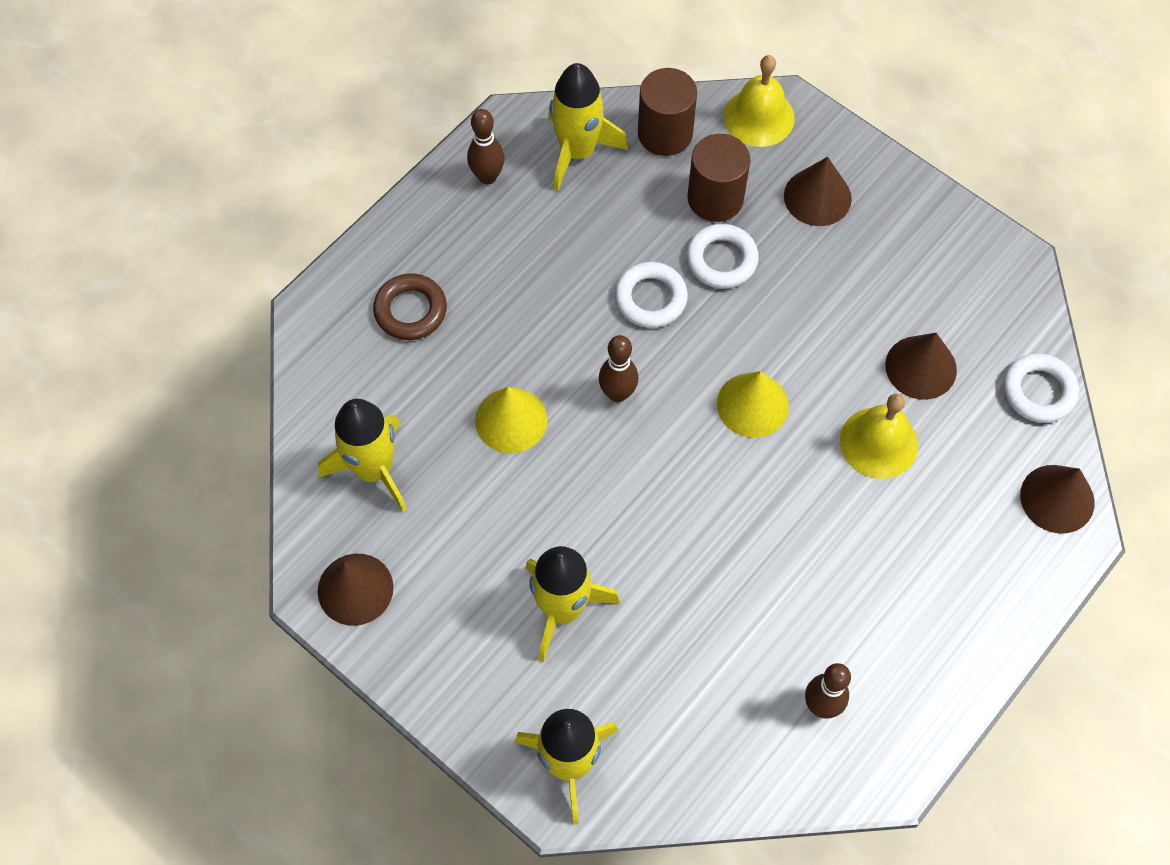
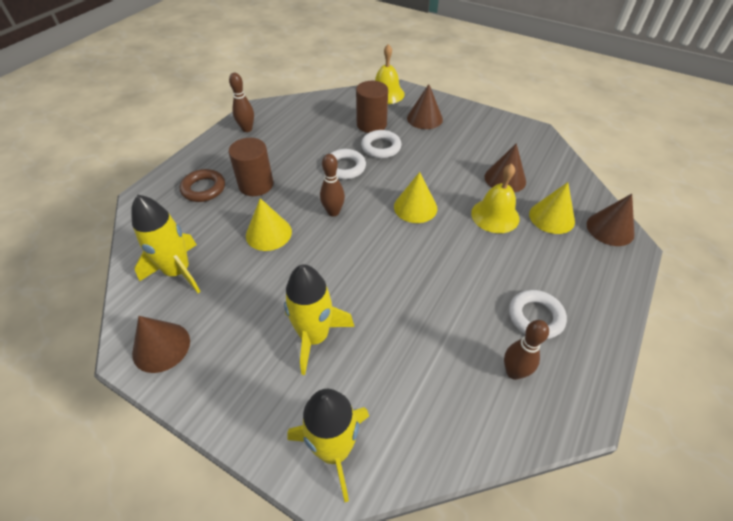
camera: 10 degrees left, 15 degrees down
(578, 151) = (295, 115): yellow rocket -> none
(665, 133) = (340, 104): brown cylinder -> brown cylinder (256, 185)
(970, 461) = (551, 217): none -> yellow cone
(1038, 391) = (574, 181): white ring -> white ring (535, 317)

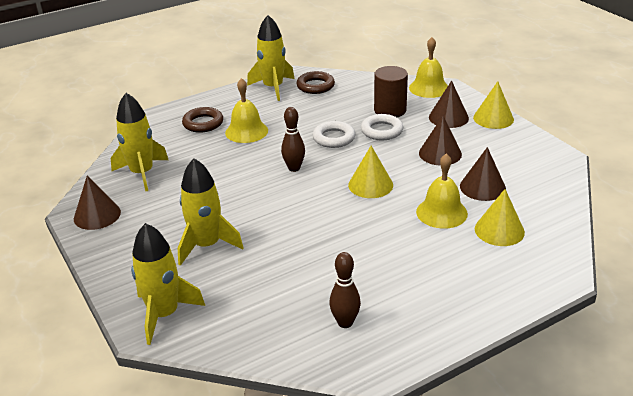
camera: 30 degrees right, 15 degrees down
(247, 129) = (273, 88): brown bowling pin -> yellow rocket
(256, 185) = (246, 131): brown cylinder -> yellow bell
(268, 233) = (228, 168): yellow cone -> yellow cone (493, 118)
(286, 117) = (315, 86): none -> brown ring
(535, 317) = (403, 295): white ring -> none
(610, 229) = (553, 257): brown cone -> brown cone (440, 153)

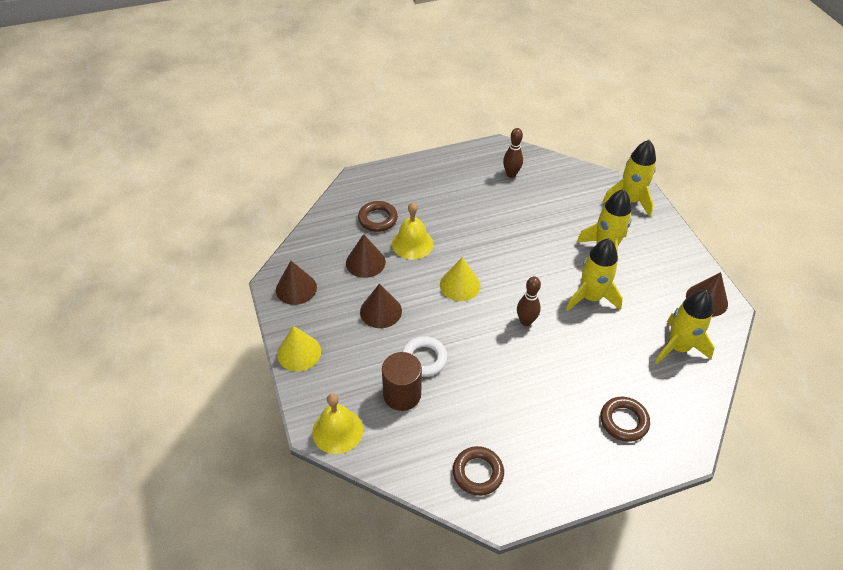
camera: 170 degrees left, 15 degrees up
(246, 131) = (572, 393): yellow bell -> none
(273, 88) = (534, 483): yellow rocket -> yellow rocket (591, 297)
(334, 138) = (478, 358): white ring -> none
(448, 117) = (344, 365): brown cone -> brown cone (296, 288)
(499, 230) = (377, 219): yellow cone -> brown ring

